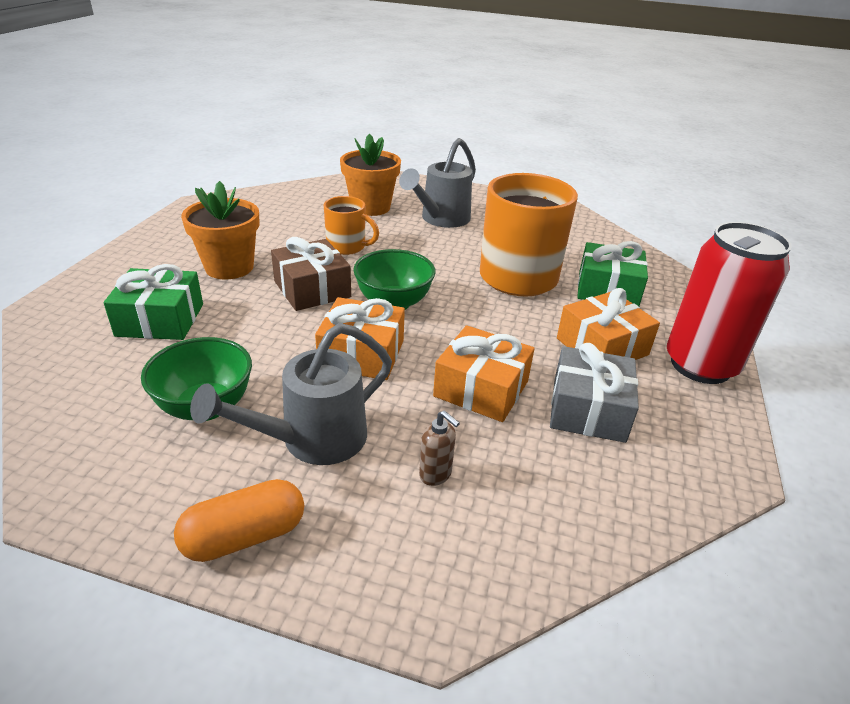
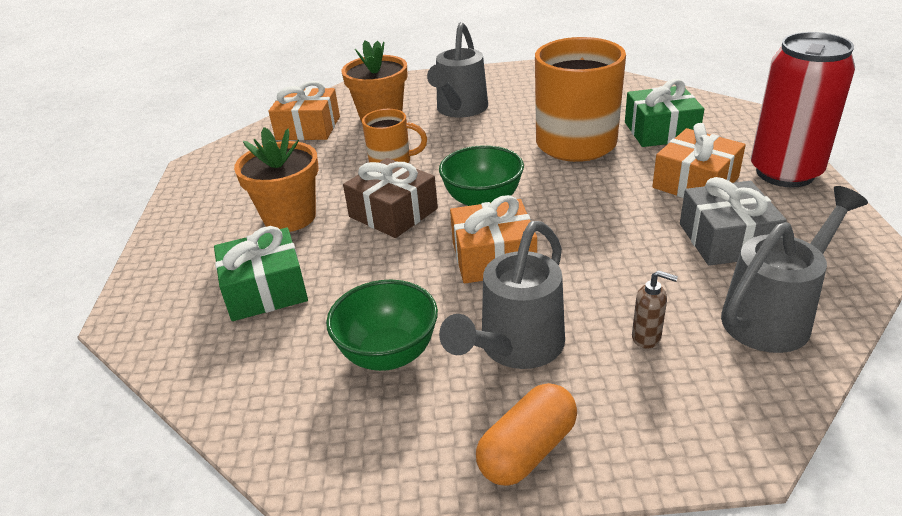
camera: 15 degrees left, 0 degrees up
(481, 388) = (624, 252): orange gift -> orange gift (308, 128)
(575, 499) = (774, 316): none -> grey watering can

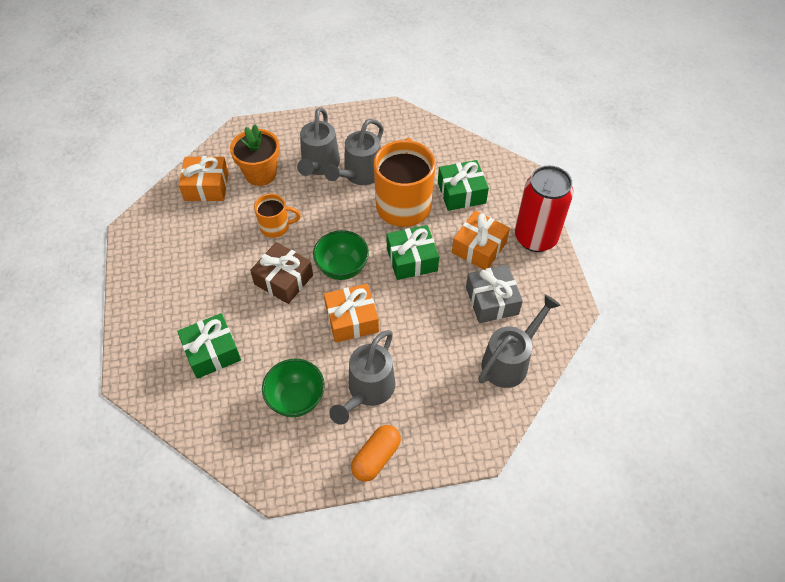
camera: 10 degrees left, 20 degrees up
(290, 217) = (213, 285): orange flower pot -> none
(514, 117) = (359, 175): none -> grey watering can
(590, 194) = (412, 259): none -> green gift
(647, 337) = (440, 380): brown soap dispenser -> none

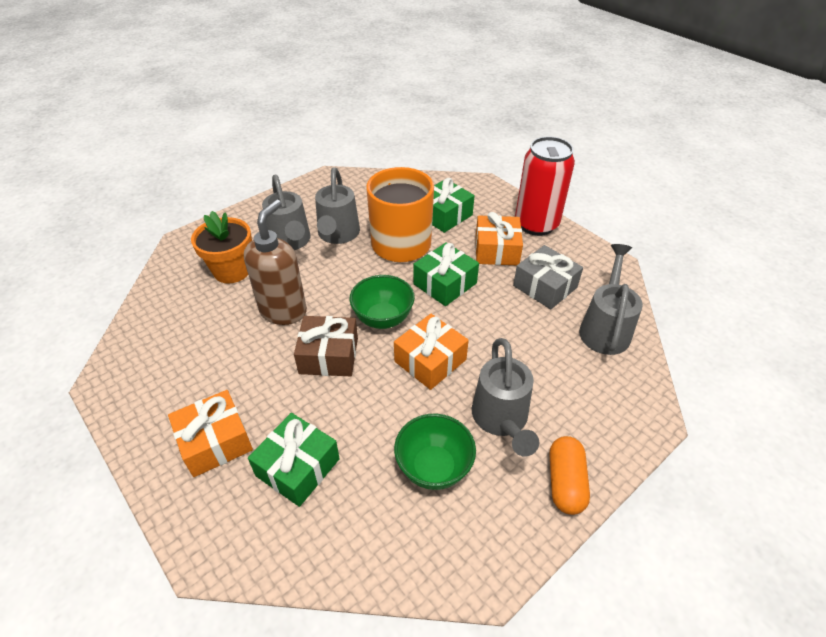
camera: 30 degrees left, 10 degrees down
(206, 186) = (176, 304): orange gift -> orange gift (215, 441)
(276, 227) = (284, 311): orange mug -> brown soap dispenser

